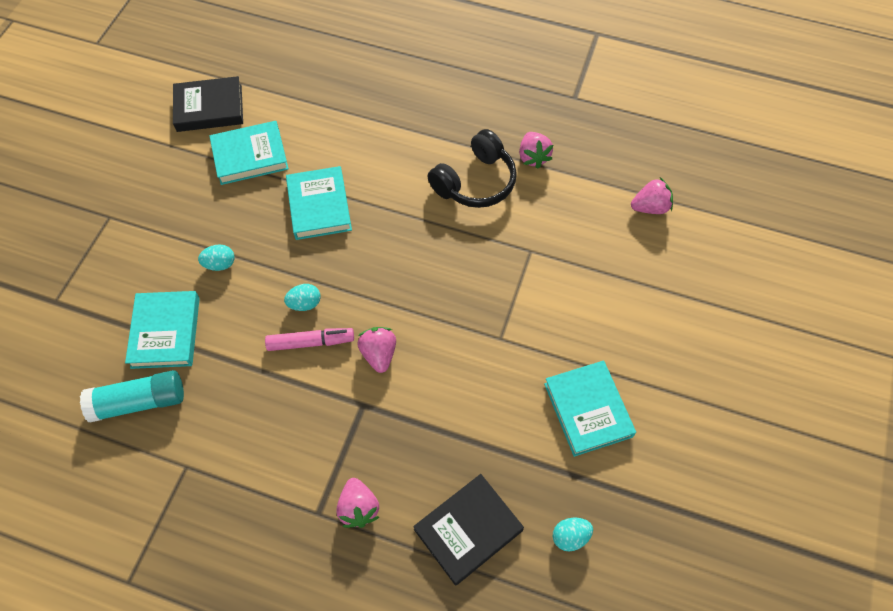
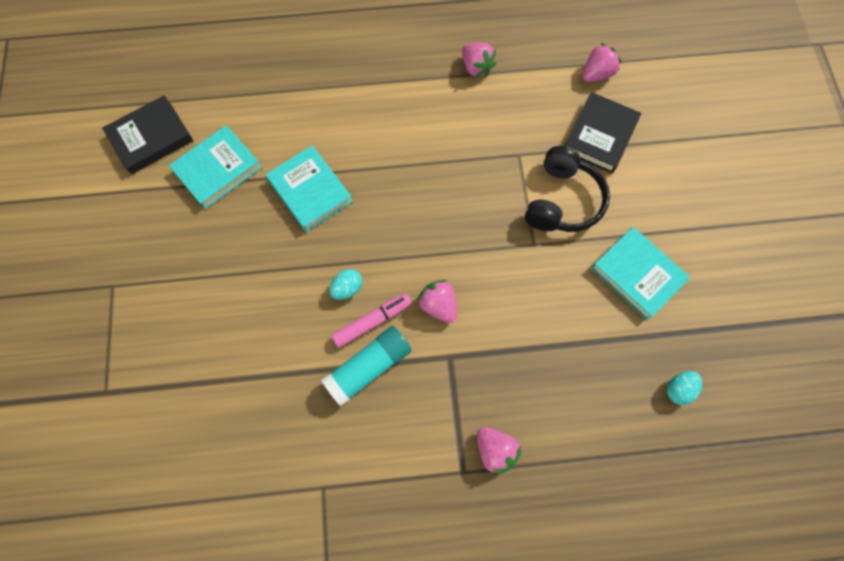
camera: 25 degrees left, 10 degrees up
(139, 402) = (244, 449): turquoise glue stick -> turquoise glue stick (369, 367)
(165, 332) = (232, 372): turquoise book -> none
(220, 264) = (247, 285): turquoise egg -> none
(468, 530) = (595, 423): black book -> black book (599, 135)
(475, 182) = (438, 111): black headphones -> black headphones (562, 200)

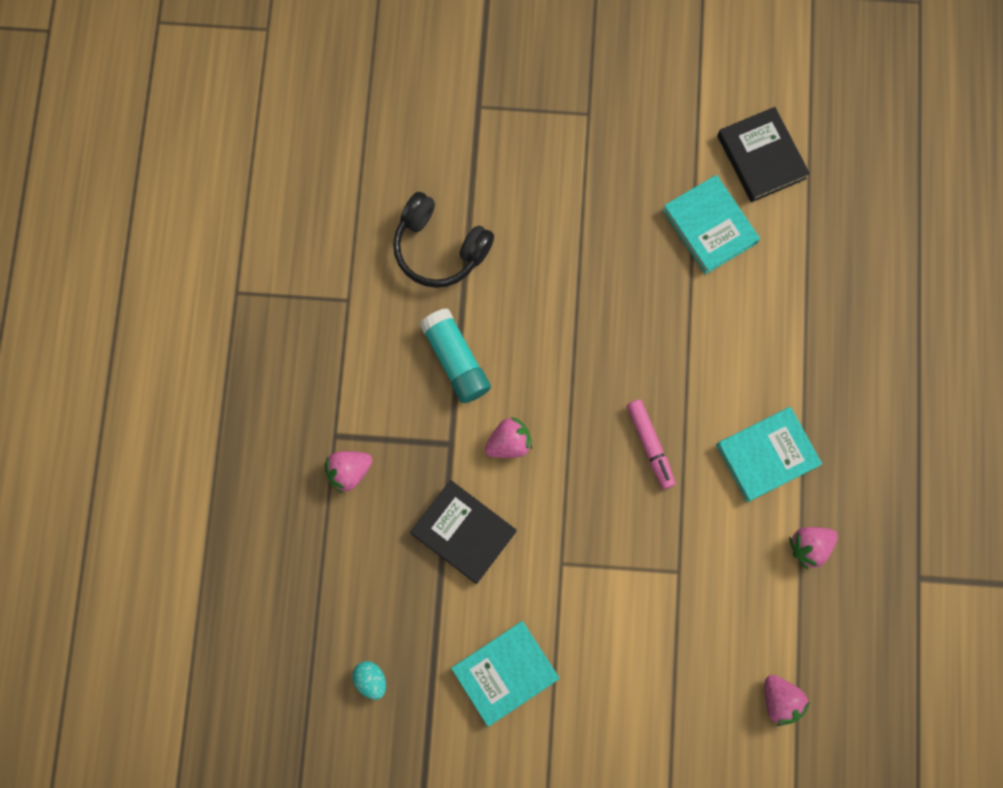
camera: 100 degrees right, 5 degrees up
(310, 191) = (667, 324): turquoise book -> turquoise book (767, 455)
(347, 288) = (544, 350): turquoise egg -> none
(372, 321) = (503, 370): pink marker -> pink marker (650, 445)
(562, 200) = (610, 610): black headphones -> black headphones (439, 248)
(599, 135) = (690, 679): black book -> black book (463, 532)

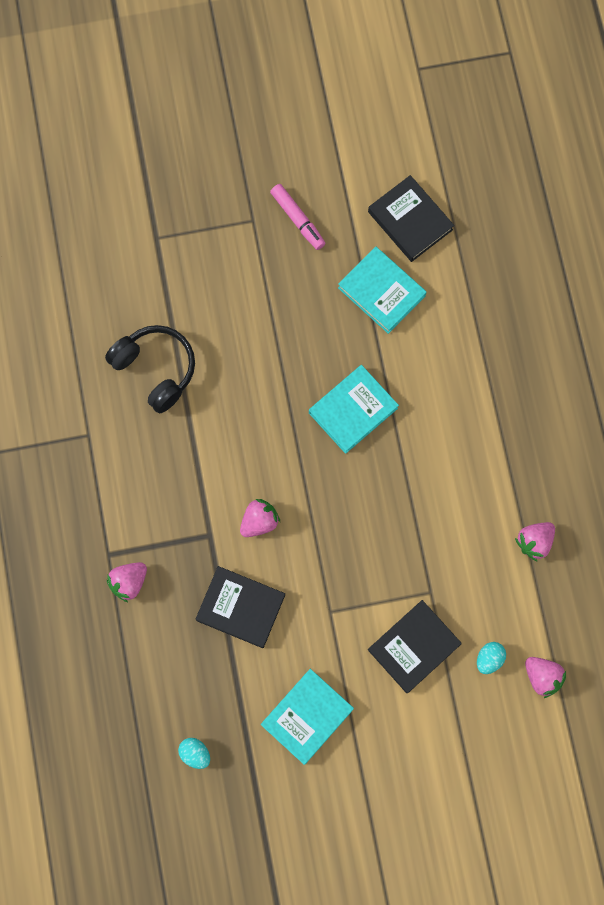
camera: 15 degrees left, 0 degrees up
(439, 248) = (155, 369): black headphones -> black headphones turned 150 degrees counterclockwise
(455, 360) = (195, 462): turquoise glue stick -> none
(644, 627) = (413, 647): none -> black book
(650, 445) = (379, 492): pink marker -> pink marker (297, 219)
(725, 664) = (489, 658): none -> turquoise egg
(767, 455) = (479, 474): turquoise book -> turquoise book (353, 410)

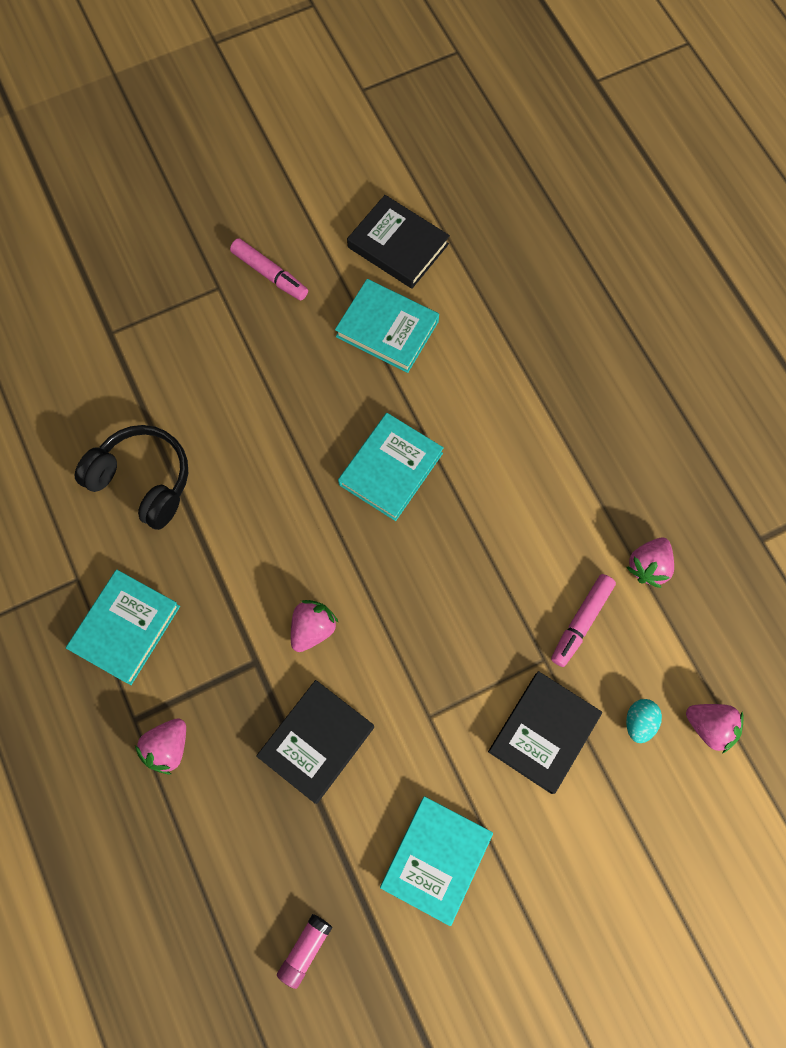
camera: 15 degrees left, 5 degrees down
(117, 483) = (126, 628): none -> turquoise book
(195, 753) = (305, 949): turquoise egg -> pink glue stick
(240, 607) = (316, 741): black book -> black book turned 60 degrees counterclockwise
(468, 571) = (581, 622): none -> pink marker

